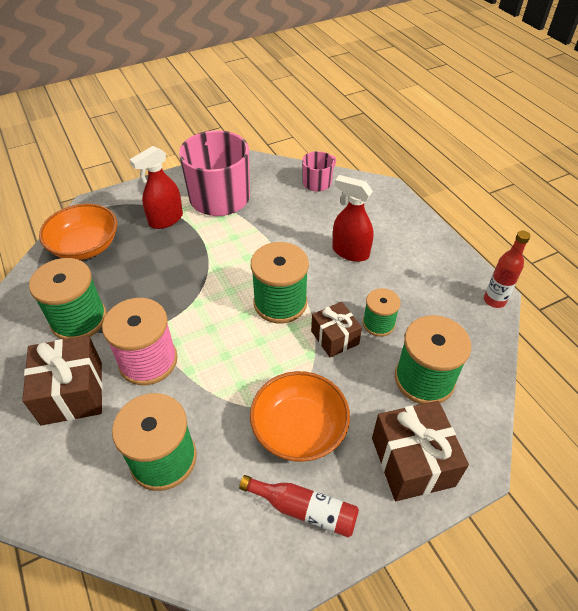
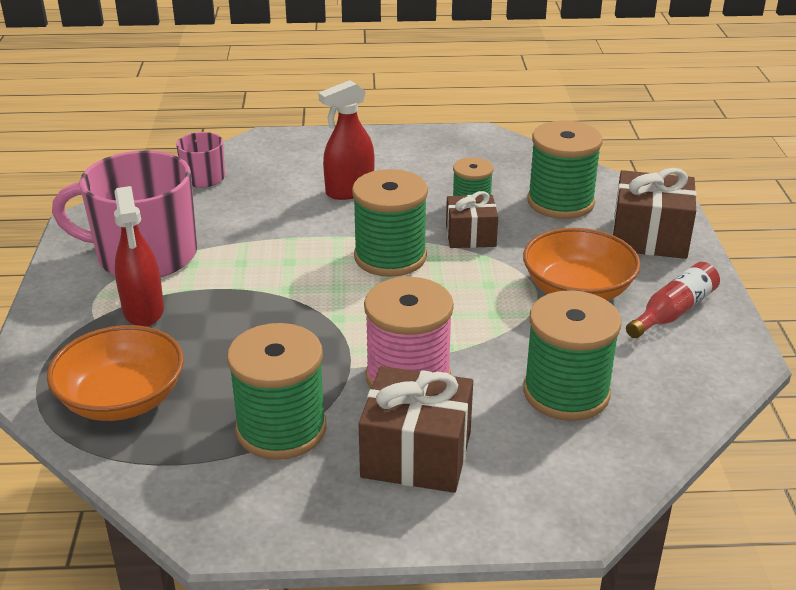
camera: 65 degrees left, 15 degrees down
(494, 300) = (490, 136): red bottle -> none

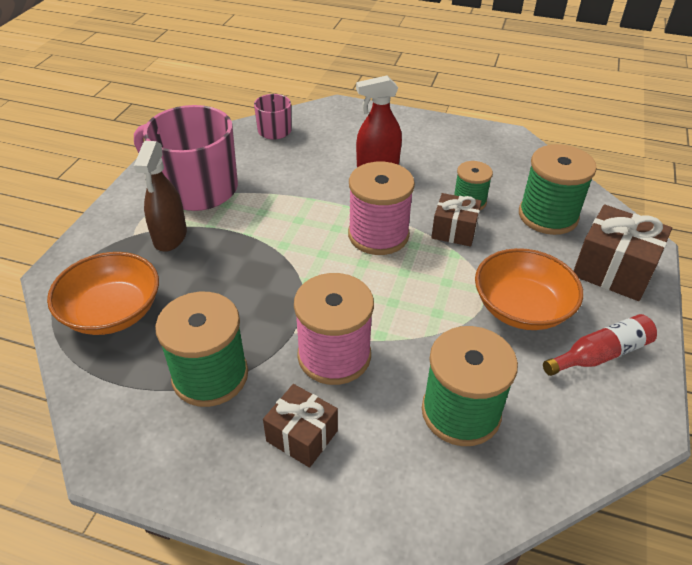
camera: 20 degrees right, 10 degrees up
(143, 311) = (170, 237): red spray bottle -> brown spray bottle
(390, 257) = (378, 235): green spool -> pink spool
(416, 454) = (302, 436): brown gift -> brown gift, size x0.64

